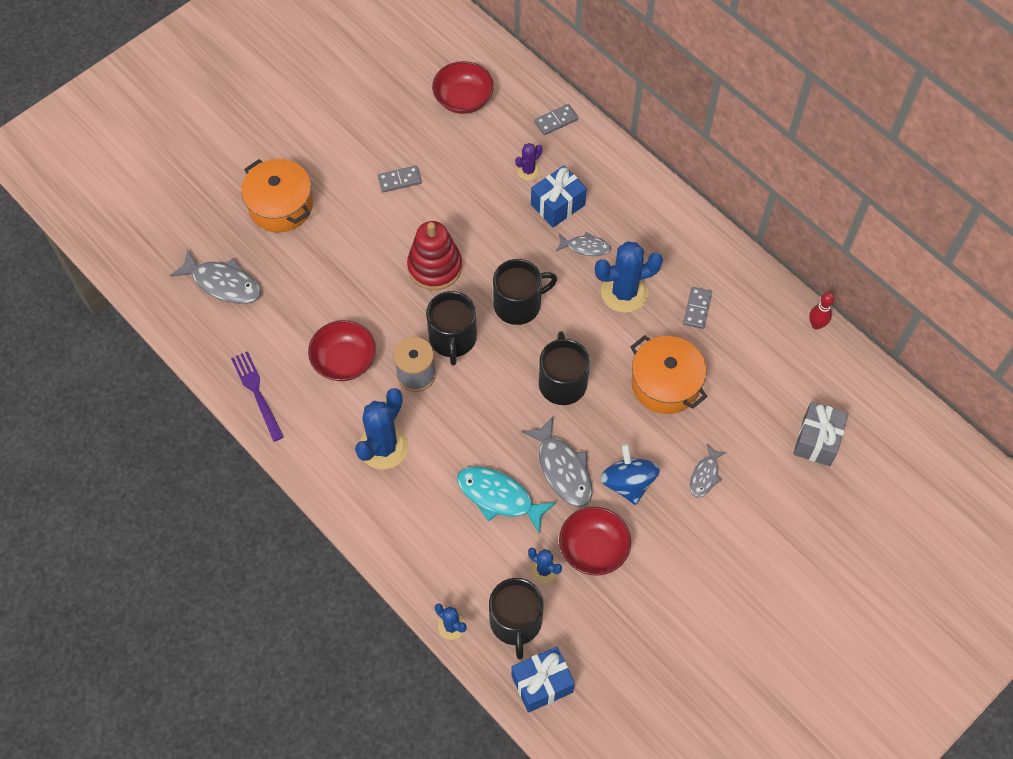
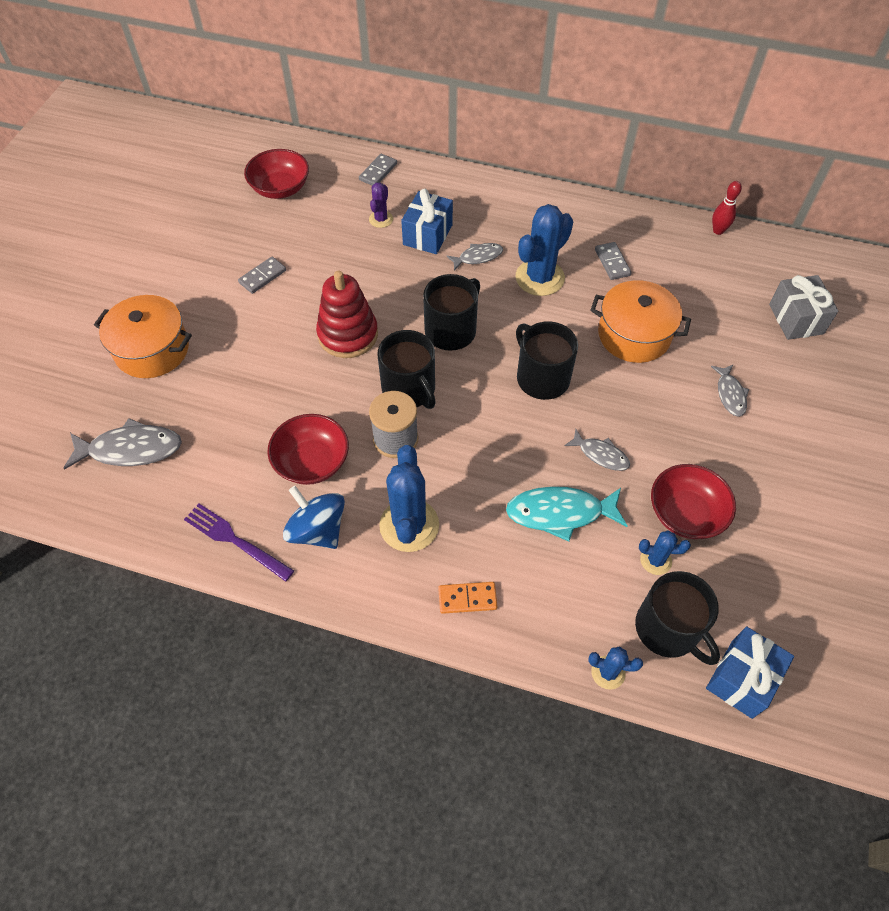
camera: 30 degrees left, 5 degrees down
(389, 522) = (467, 599): none -> orange domino
(562, 469) = (600, 454): grey fish -> grey fish, size x0.59
(628, 483) = (669, 436): blue spinning top -> blue spinning top (317, 530)

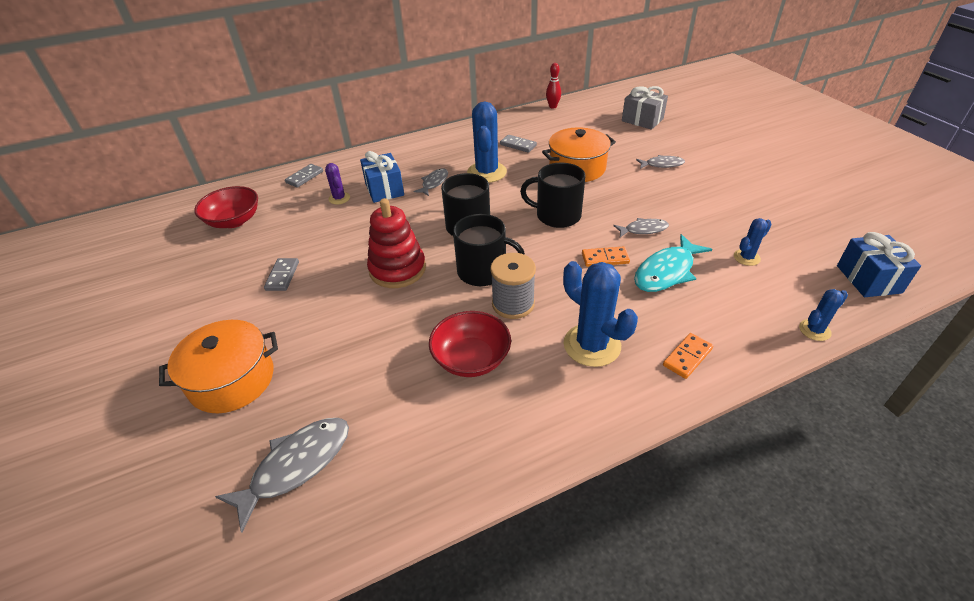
camera: 40 degrees left, 15 degrees down
(234, 540) = (478, 457): purple fork -> none
(317, 530) = (534, 398): blue spinning top -> none
(378, 172) = (304, 177): grey domino -> grey domino turned 45 degrees clockwise
(524, 456) = (605, 258): none -> orange domino
(668, 629) = (804, 284): black mug -> none
(685, 513) = (725, 226): red bowl -> none
(730, 394) = (662, 164): grey fish -> grey fish turned 45 degrees counterclockwise

